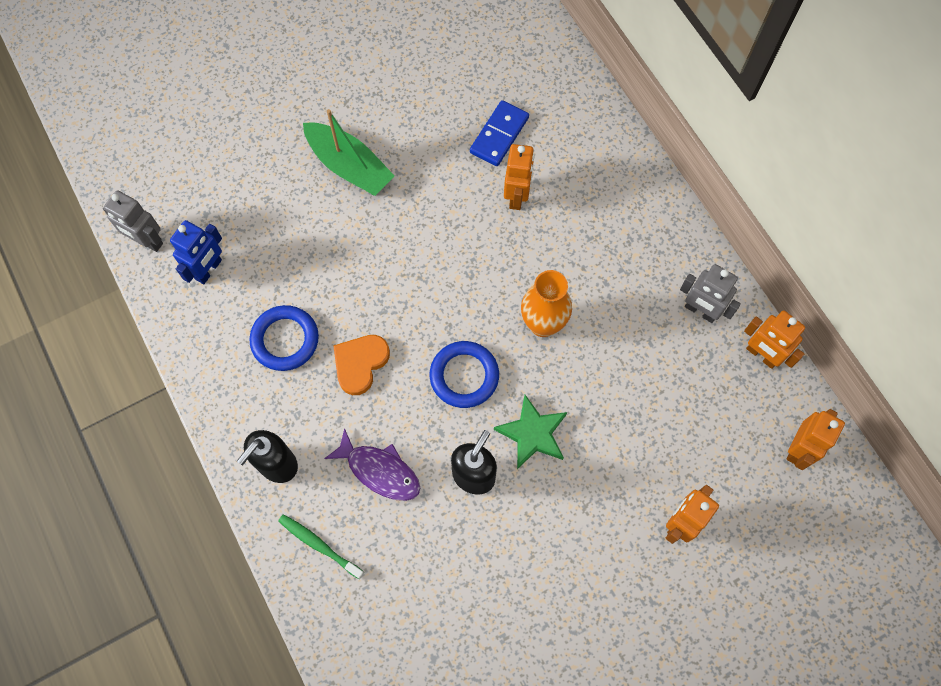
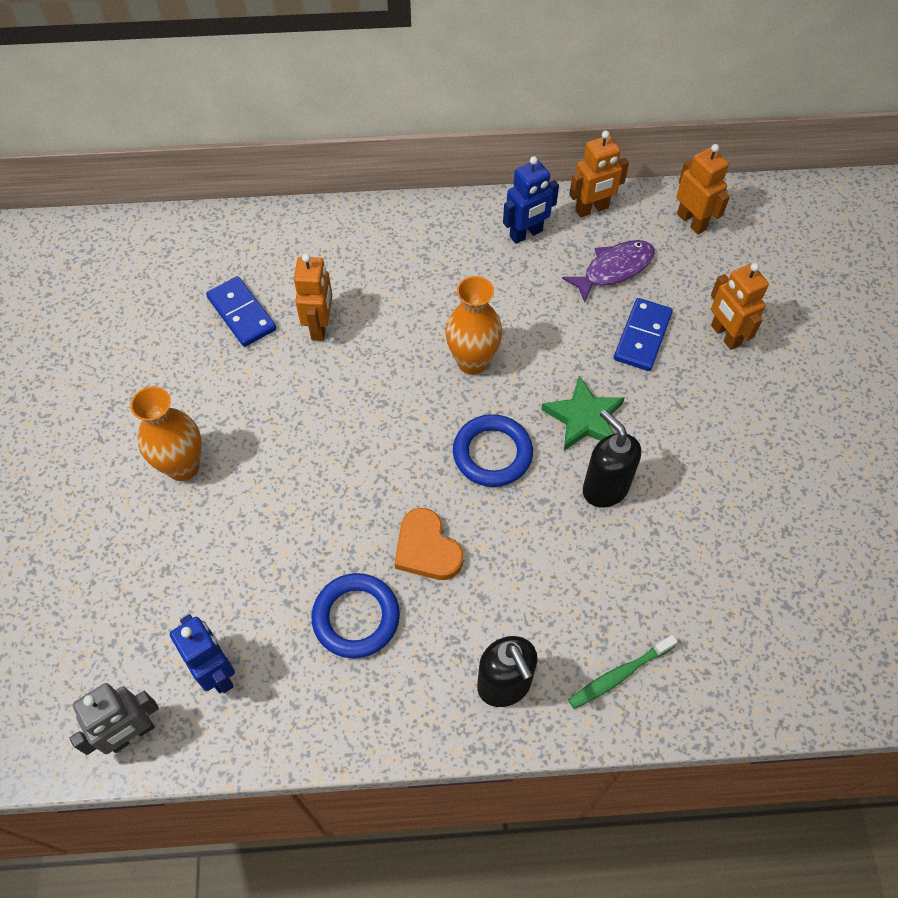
camera: 65 degrees left, 10 degrees down
(349, 166) = (183, 466): green boat -> orange vase
(379, 471) = (560, 577): purple fish -> purple fish (614, 269)
(517, 196) = (320, 326): orange robot -> orange robot turned 60 degrees clockwise
(641, 451) = (642, 336): none -> blue domino
(700, 311) = (526, 234): grey robot -> blue robot

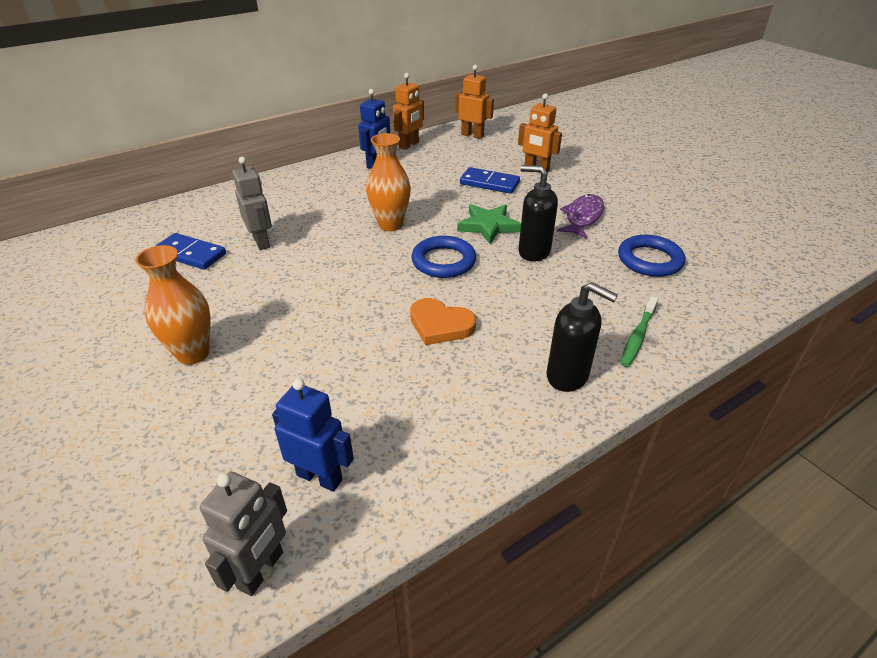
camera: 30 degrees left, 20 degrees down
(320, 326) = (261, 242): orange robot -> grey robot
(356, 617) = (418, 386): blue ring -> blue ring (649, 260)
(614, 269) = (445, 163): purple fish -> purple fish (582, 217)
(642, 336) = (489, 183): blue domino -> blue domino turned 60 degrees counterclockwise

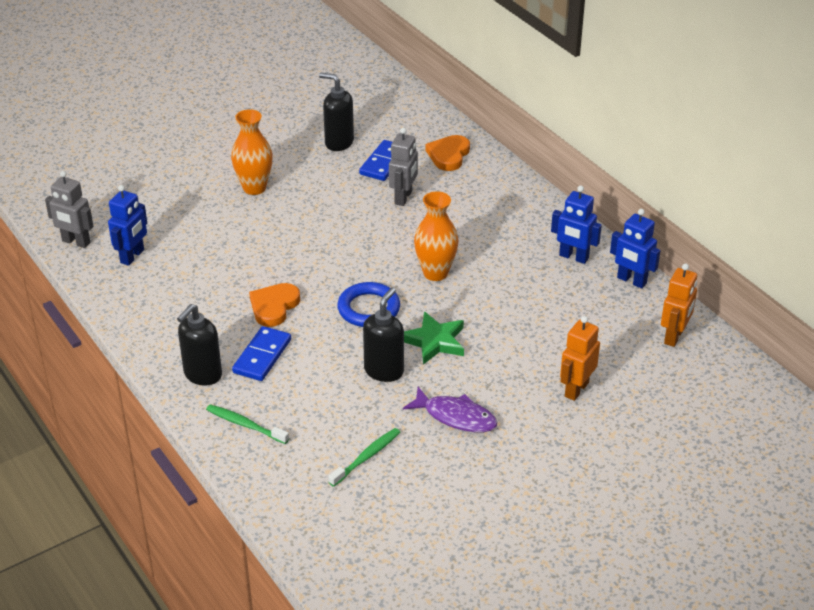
camera: 90 degrees right, 0 degrees up
(129, 286) = (339, 143): none -> black soap dispenser
(198, 216) = (448, 155): none -> orange heart
(261, 242) = (403, 198): grey robot -> grey robot turned 45 degrees counterclockwise
(409, 145) = (631, 281): orange robot -> blue robot
(489, 183) = (533, 346): blue domino -> blue domino (262, 356)
(649, 260) = (366, 457): blue ring -> green toothbrush

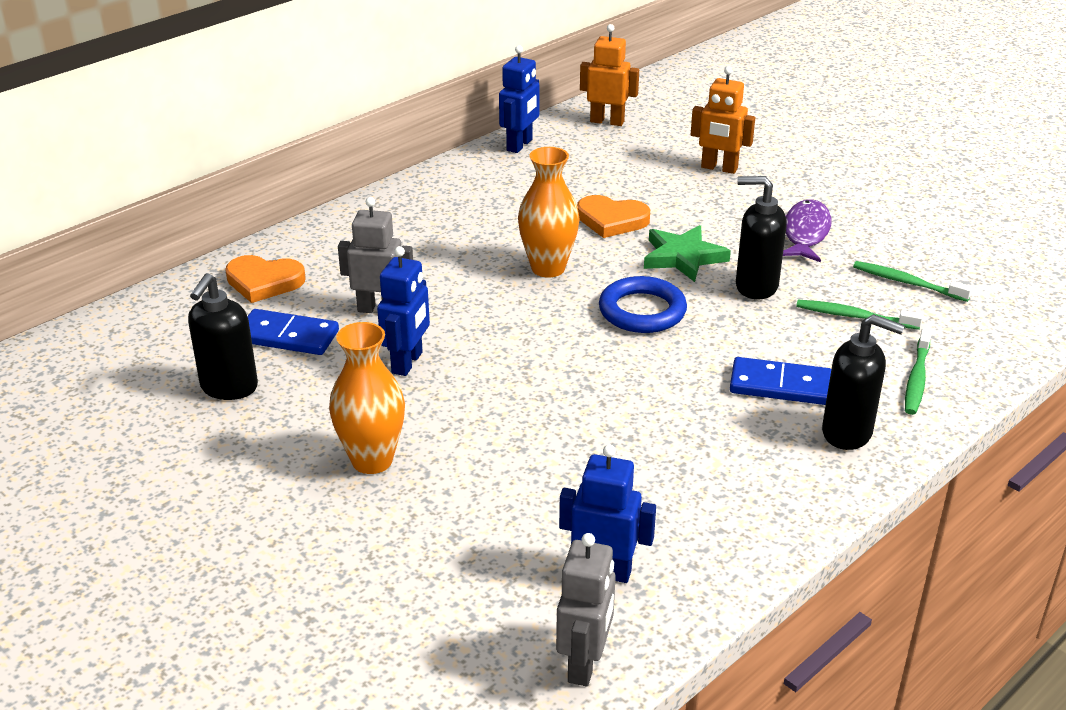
camera: 100 degrees left, 5 degrees down
(274, 306) = (671, 391): orange heart -> orange heart (611, 220)
(329, 413) = (854, 316): none -> green toothbrush
(573, 257) = (486, 179): blue robot -> blue robot (407, 363)

